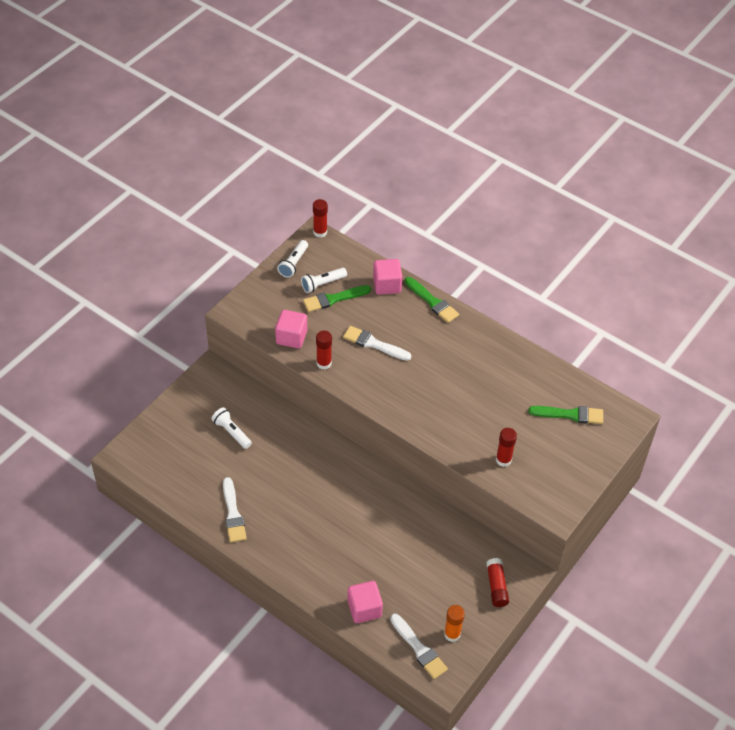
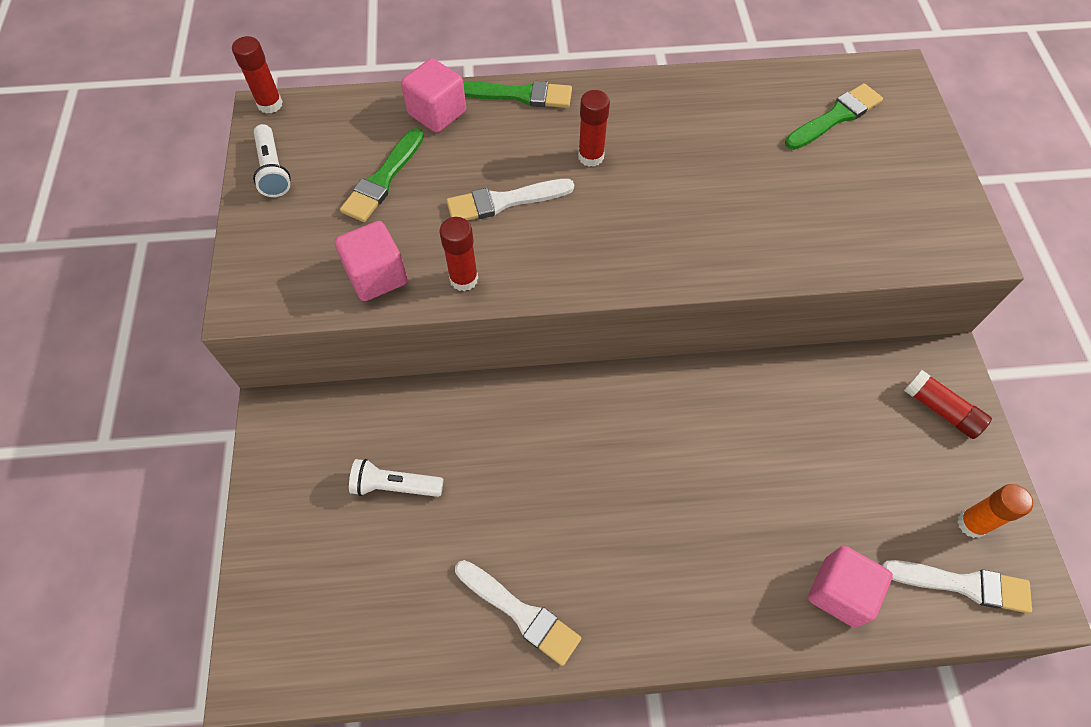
camera: 40 degrees left, 10 degrees up
(322, 284) = (345, 170): white flashlight -> none
(503, 460) = (835, 231): red glue stick -> red glue stick (591, 157)

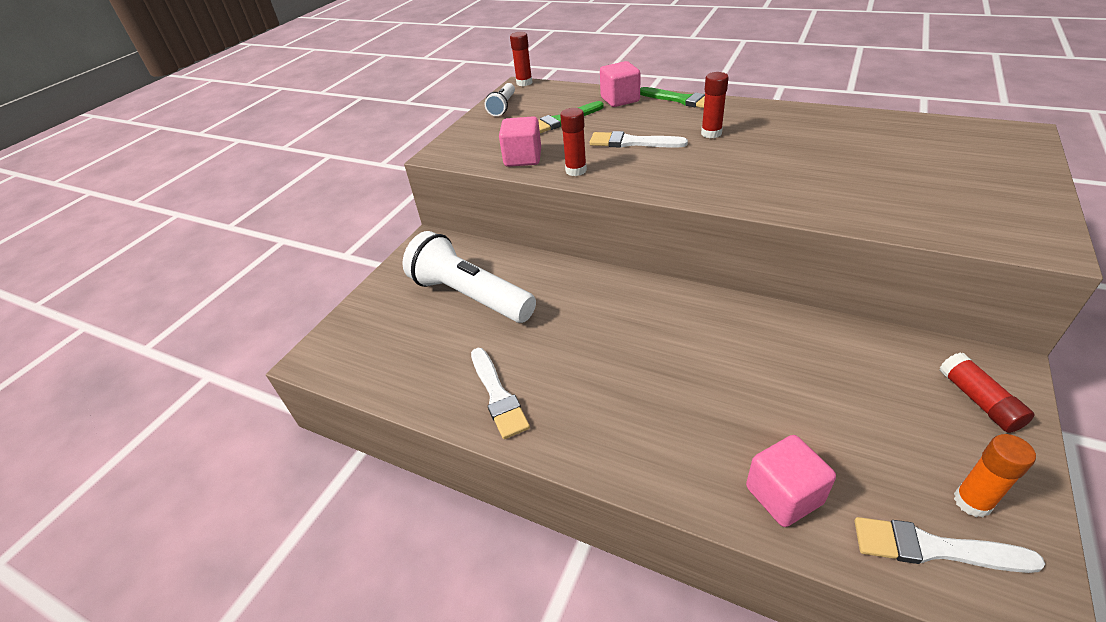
camera: 35 degrees right, 20 degrees down
(395, 486) = (470, 296): white flashlight -> white flashlight, size x2.04
(835, 117) = (940, 146): green brush -> none
(962, 584) = (934, 548): white brush -> white brush turned 150 degrees clockwise

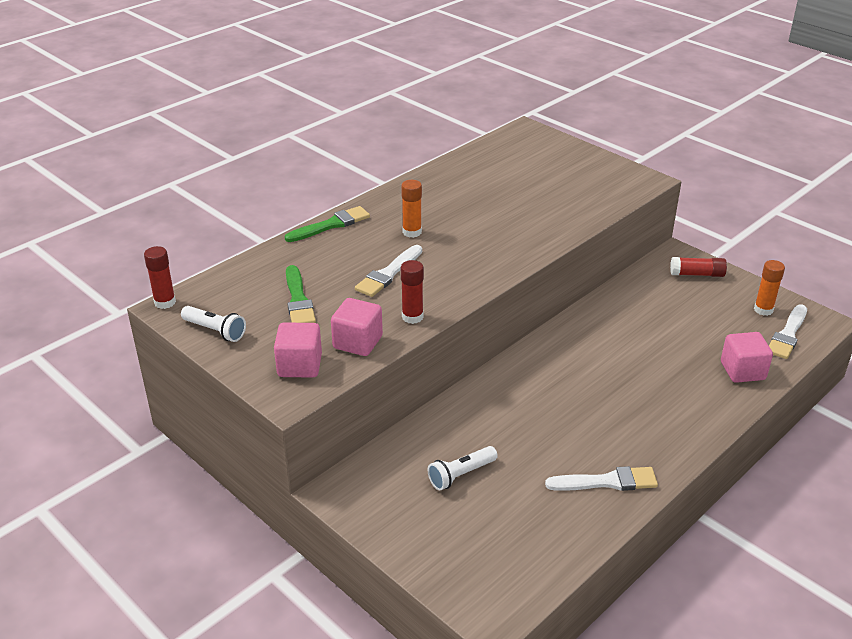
camera: 75 degrees left, 5 degrees down
(470, 296) = (461, 475): white flashlight -> white flashlight, size x0.49
(620, 99) = (290, 255): pink cube -> pink cube (299, 366)
(711, 133) = (412, 232): red glue stick -> orange glue stick

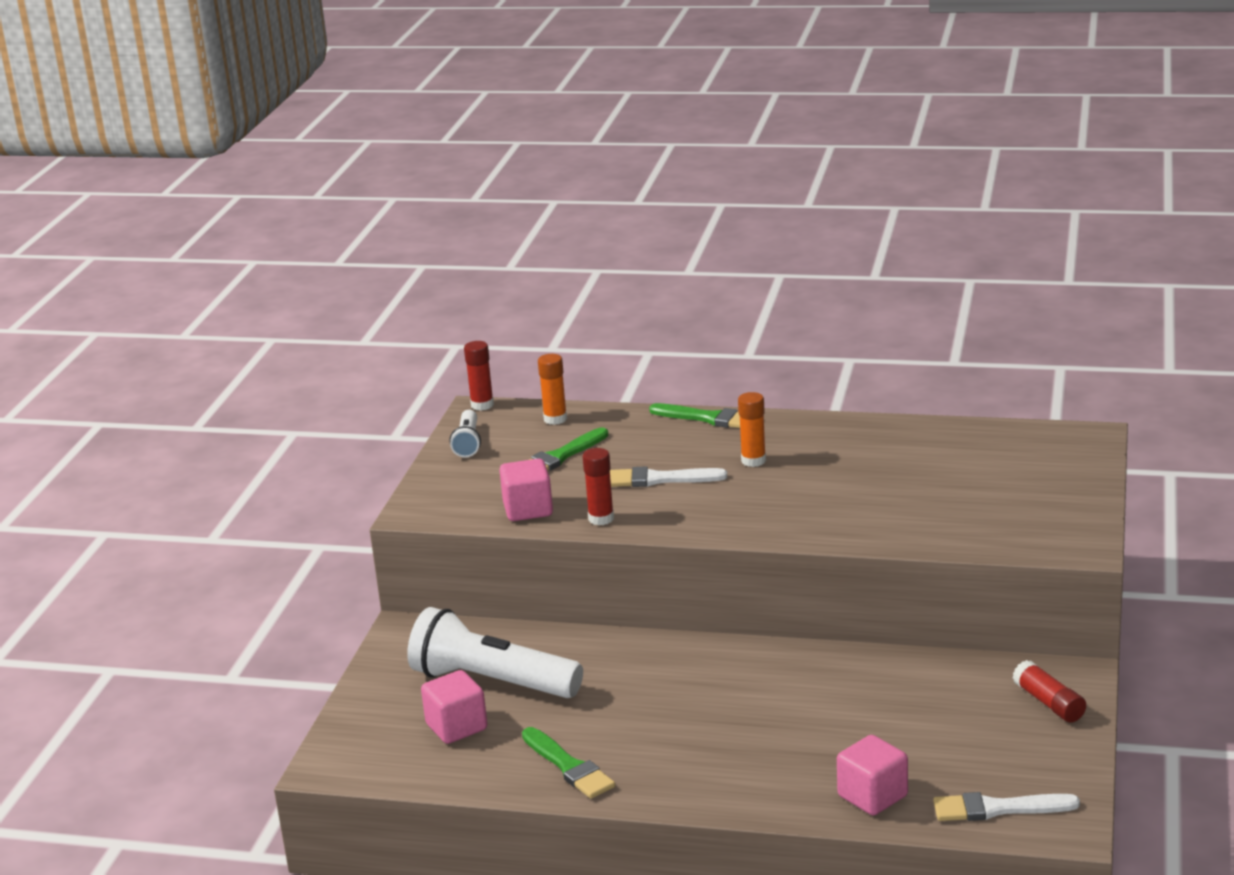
camera: 60 degrees right, 10 degrees down
(299, 366) = (462, 498): pink cube -> pink cube (456, 727)
(461, 475) = (492, 682): white flashlight -> white flashlight, size x2.04
(607, 482) = (568, 766): white brush -> green brush
(763, 310) = (1032, 775): orange glue stick -> orange glue stick (555, 419)

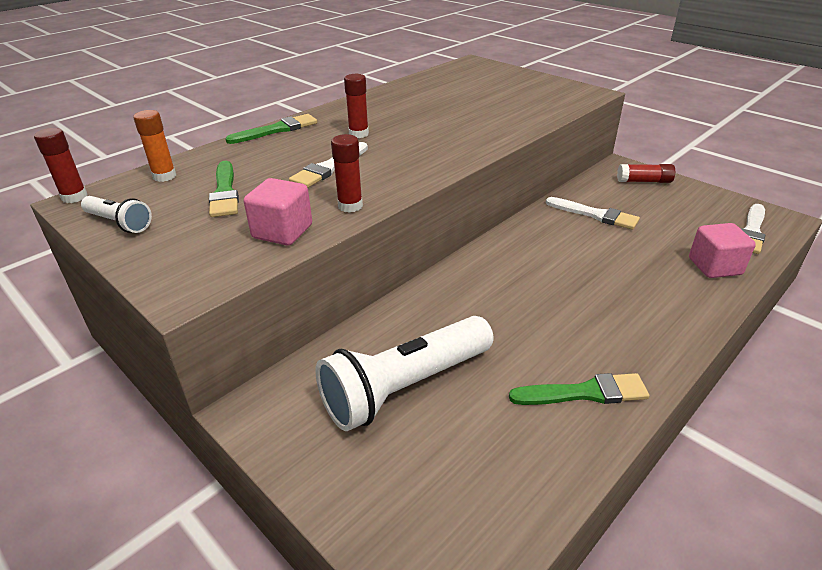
camera: 60 degrees left, 10 degrees up
(456, 727) = (459, 442): pink cube -> none
(753, 461) = (358, 134): orange glue stick -> red glue stick
(904, 691) = (595, 215): none -> white brush

